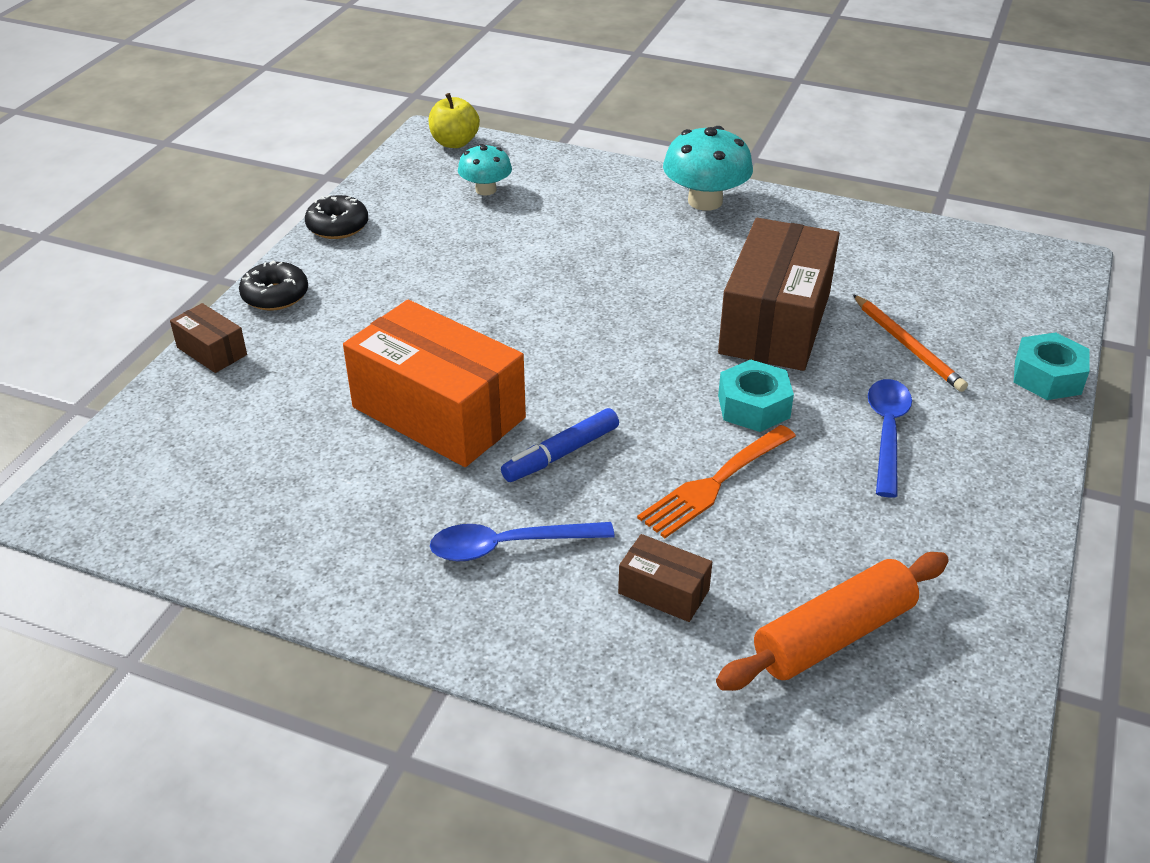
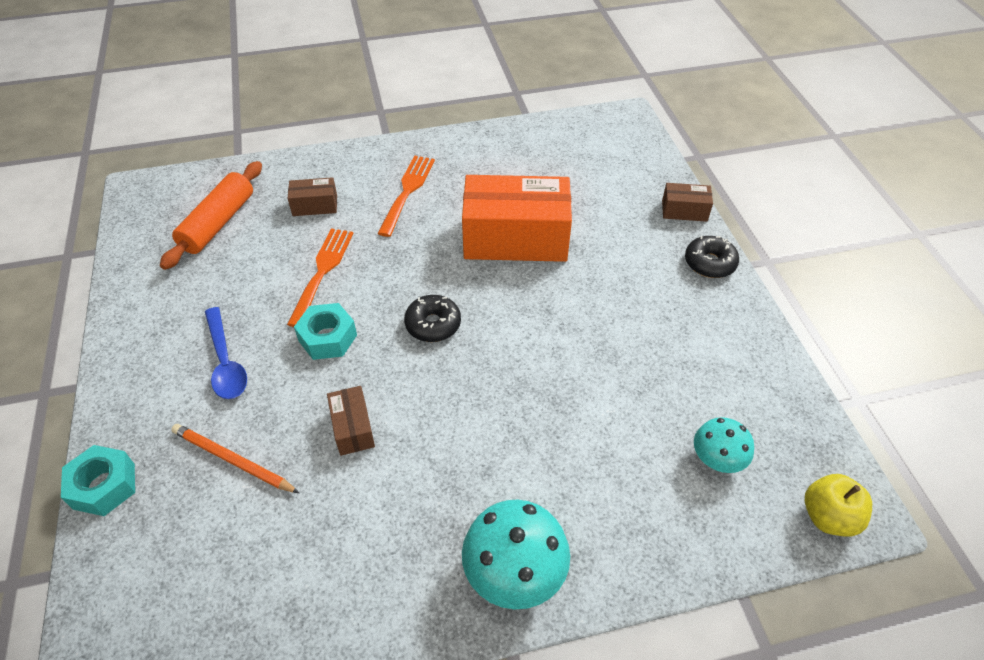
camera: 145 degrees right, 10 degrees up
(338, 226) = (763, 343): black donut -> black donut (433, 324)
(509, 546) = (407, 191): blue spoon -> orange fork
(561, 454) = (423, 248): blue marker -> none
(775, 322) = (353, 428): brown box -> brown box, size x0.45

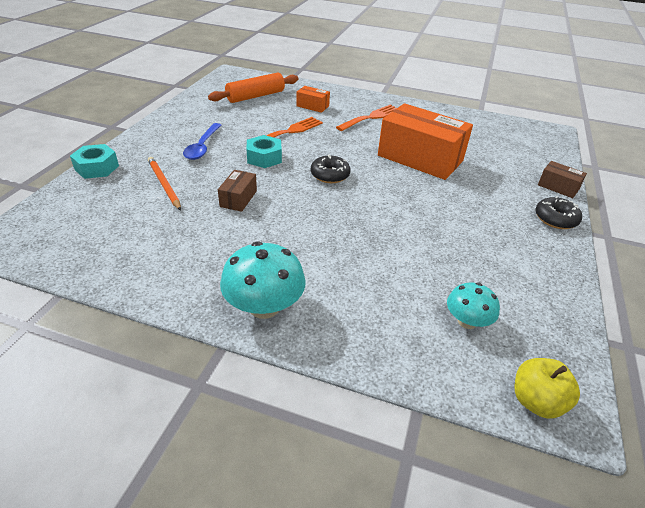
camera: 30 degrees right, 10 degrees down
(315, 205) = (312, 106): brown box -> orange box

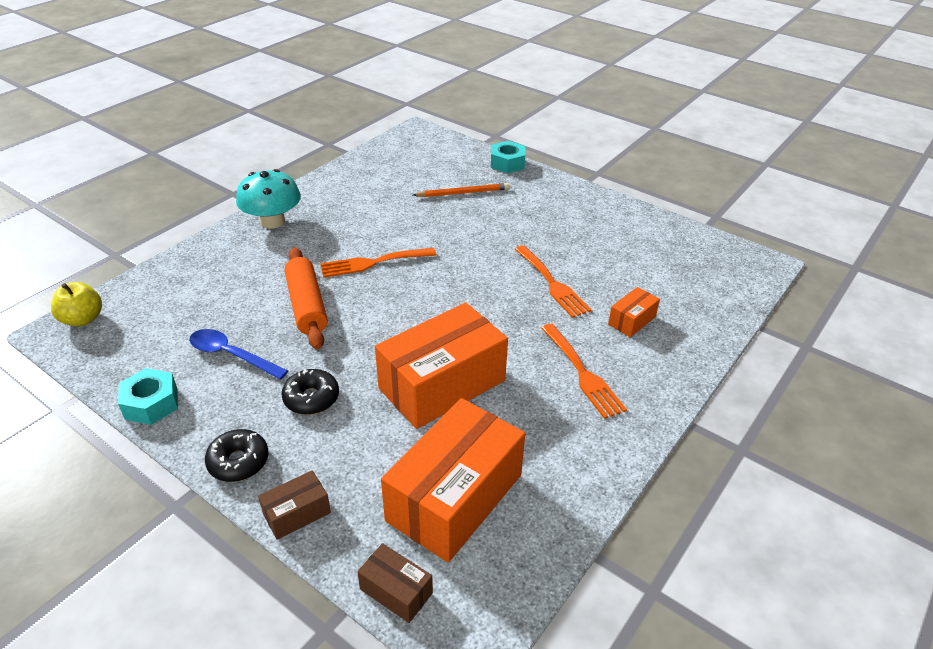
camera: 110 degrees right, 0 degrees up
(202, 147) = (531, 218): blue spoon -> blue spoon (231, 355)
(238, 198) = (419, 228): brown box -> brown box (396, 591)
(255, 96) = (671, 273): orange rolling pin -> orange rolling pin (307, 306)
(264, 158) = (492, 254): turquoise nut -> turquoise nut (151, 403)
(307, 213) = (373, 263): none -> orange fork
(330, 175) = (435, 293): black donut -> black donut (311, 398)
(467, 321) = (173, 315): turquoise mushroom -> none
(493, 143) = (454, 497): none -> orange box

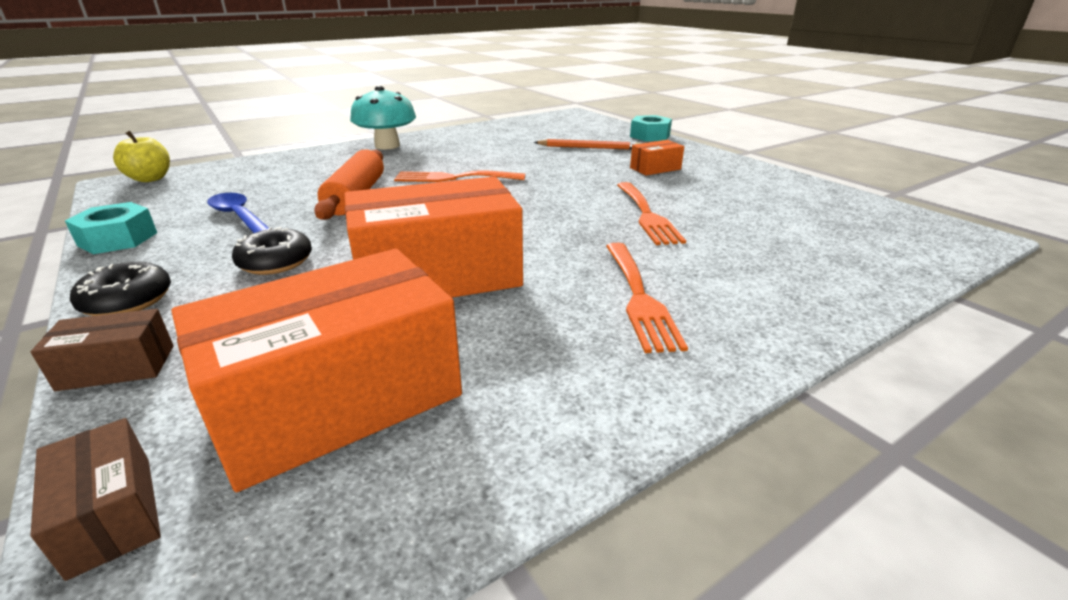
camera: 20 degrees right, 10 degrees down
(631, 320) = (741, 259): orange box -> orange box (655, 168)

